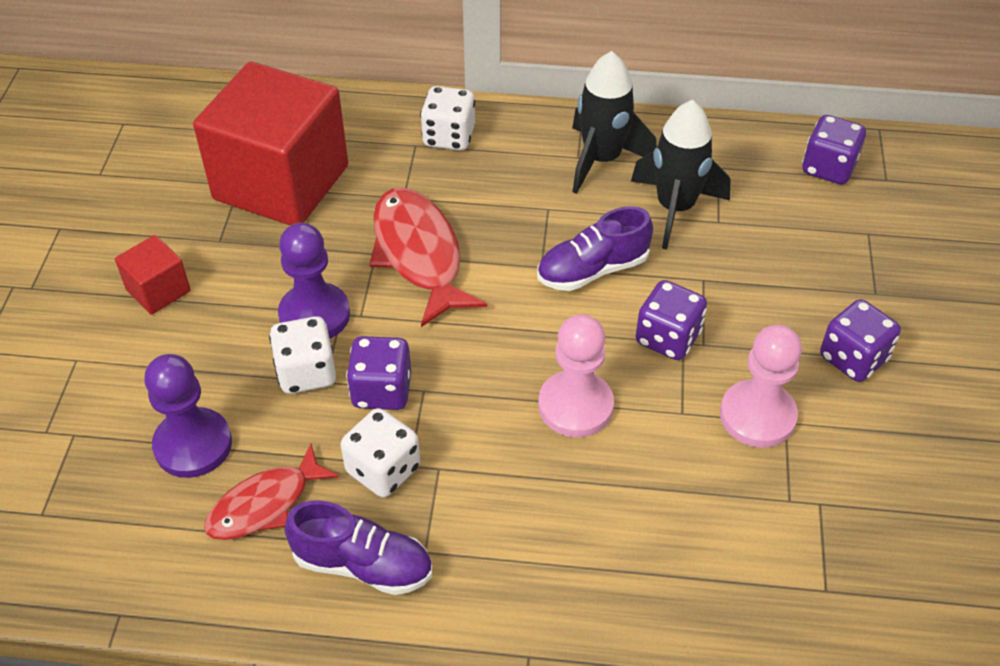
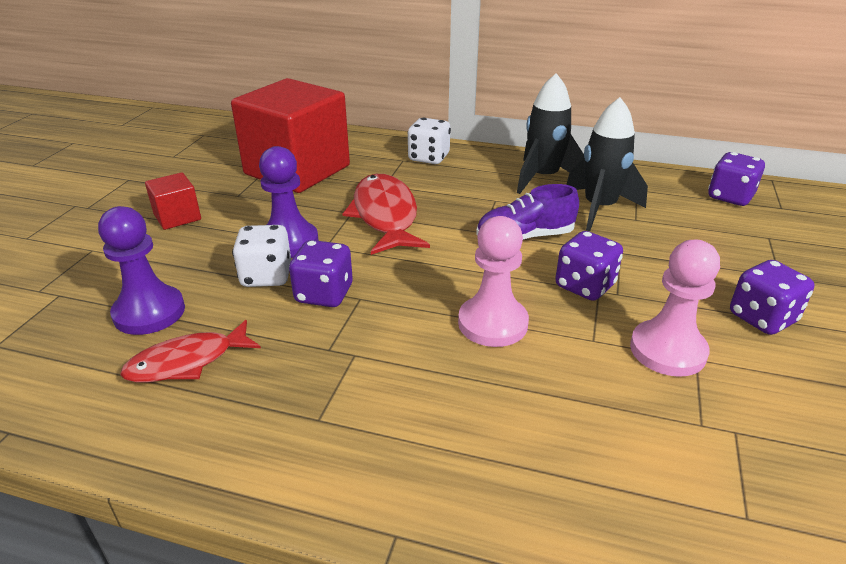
camera: 10 degrees right, 15 degrees down
(363, 564) = (254, 422): purple shoe -> none
(383, 469) = (303, 349): white dice -> none

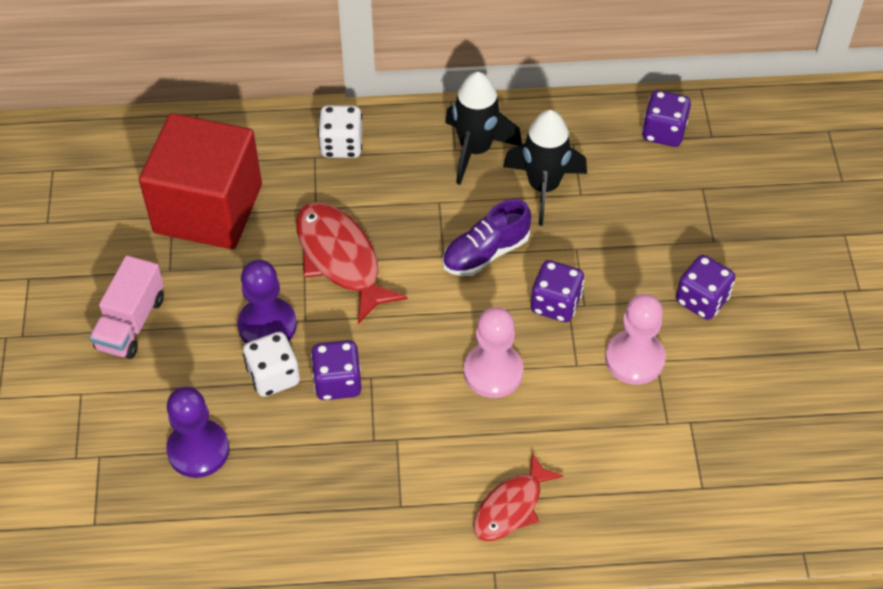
camera: 20 degrees left, 20 degrees up
(177, 217) = (131, 323): red cube -> pink truck
(187, 362) = (268, 489): red fish -> red fish (511, 507)

